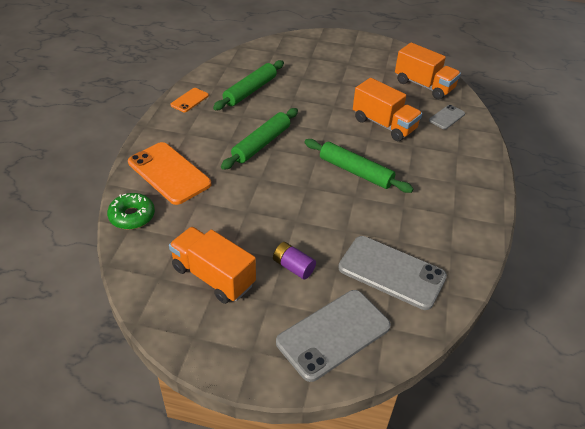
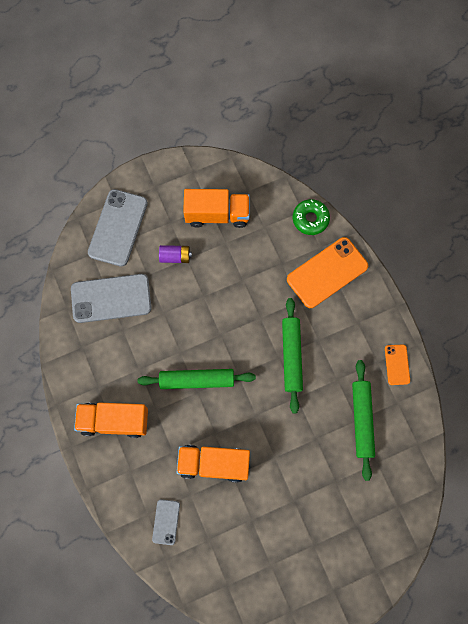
camera: 145 degrees right, 30 degrees up
(169, 173) = (327, 272): orange phone -> orange phone turned 45 degrees counterclockwise
(424, 85) = (216, 564): orange truck -> orange truck (114, 421)

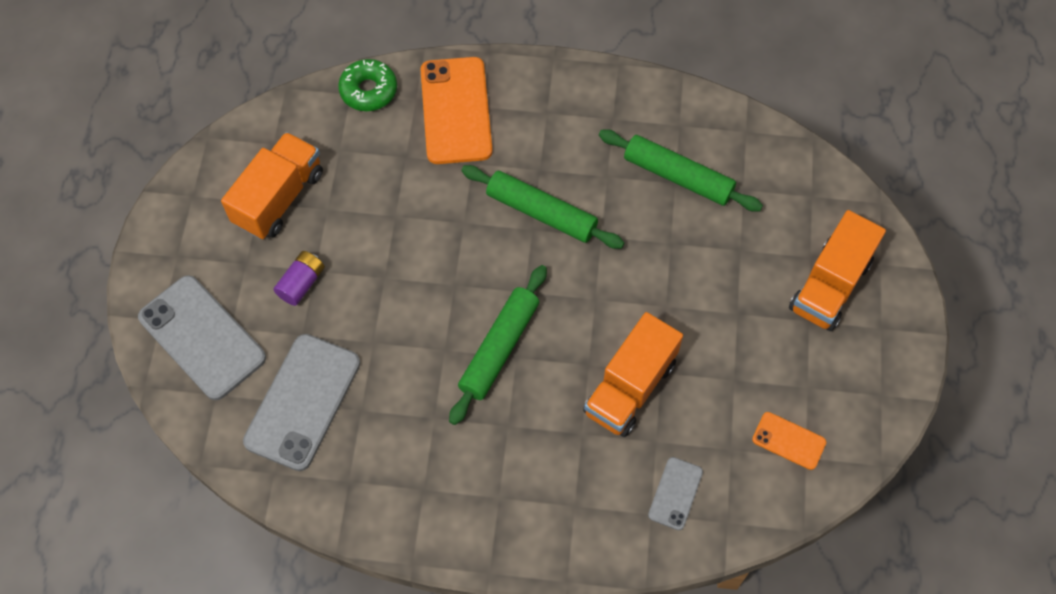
camera: 60 degrees left, 10 degrees down
(114, 421) = (489, 491): orange truck -> orange truck (830, 285)
(166, 522) = (675, 493): grey phone -> grey phone turned 75 degrees clockwise
(397, 364) = (630, 99): orange phone -> orange phone (788, 441)

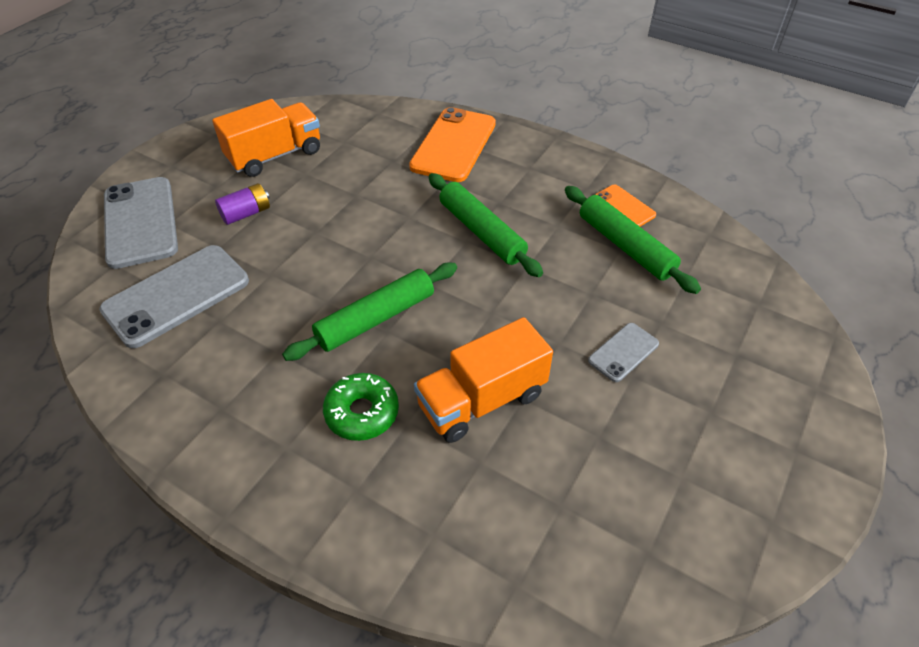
camera: 25 degrees right, 15 degrees down
(368, 90) = (394, 114): green donut -> green donut (362, 412)
(675, 493) = (472, 525): grey phone -> grey phone (623, 352)
(788, 441) = (634, 525): orange phone -> orange phone (624, 206)
(830, 285) = (748, 388): orange truck -> none

